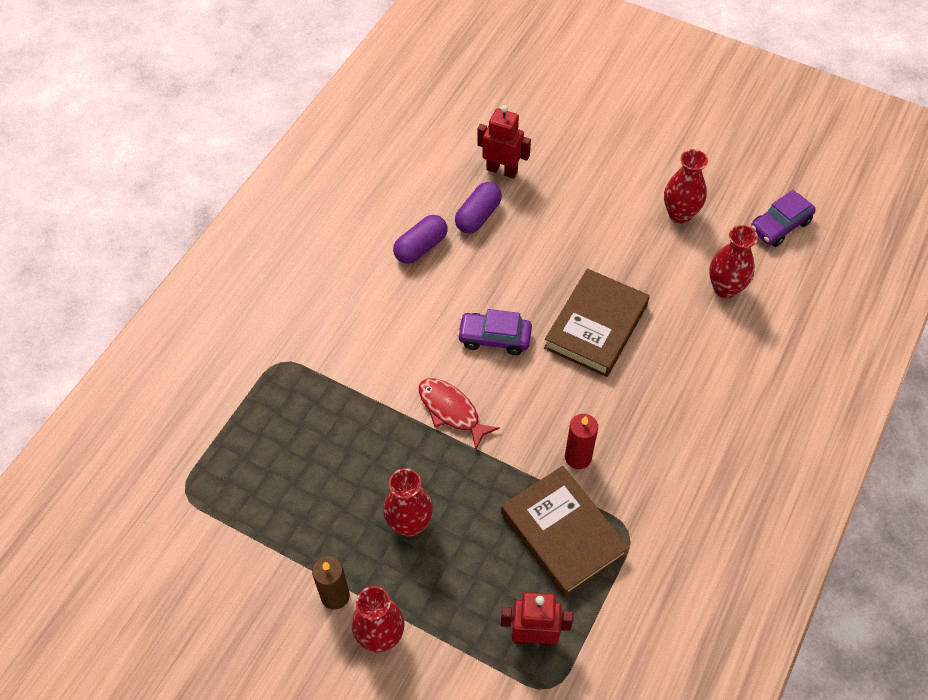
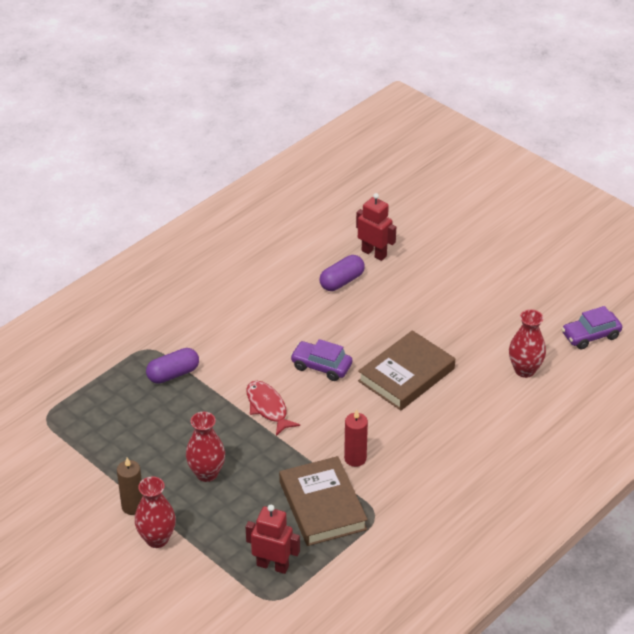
camera: 15 degrees right, 15 degrees down
(421, 247) = (287, 294): purple capsule -> purple capsule (173, 374)
(680, 214) = (509, 311): red vase -> none

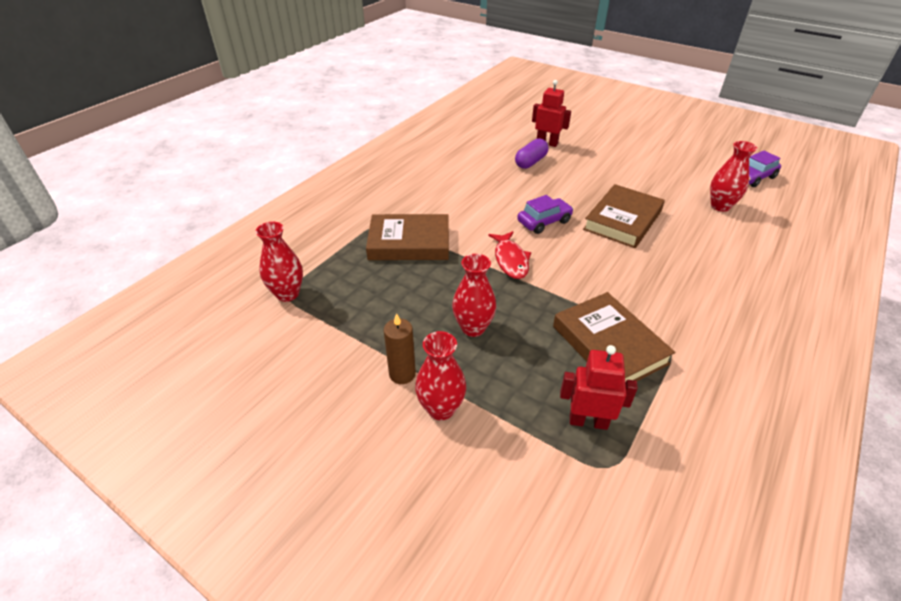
camera: 10 degrees left, 0 degrees up
(46, 417) = (288, 294): none -> red vase
(173, 374) = (409, 242): purple capsule -> brown book
(268, 408) = (510, 260): red fish -> red fish turned 150 degrees counterclockwise
(321, 366) = (544, 222): purple car -> purple car turned 135 degrees clockwise
(355, 458) = (617, 294): red candle -> none

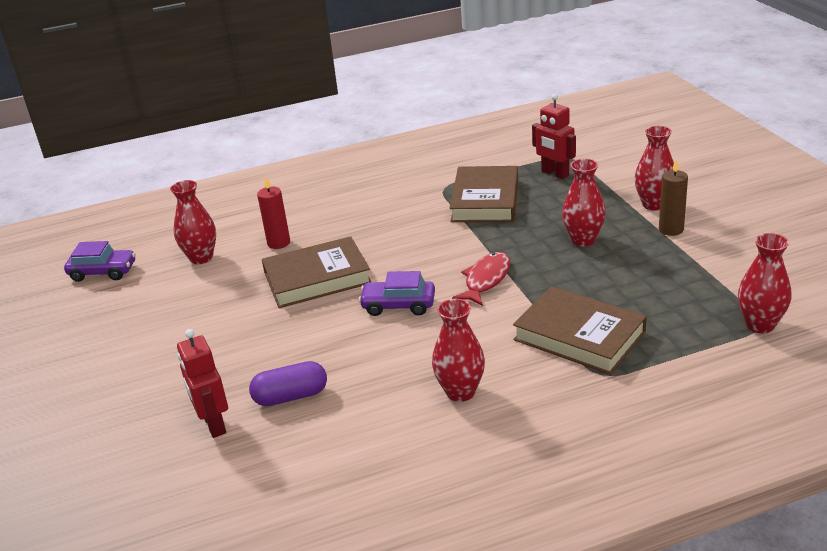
camera: 140 degrees left, 10 degrees down
(449, 191) = (460, 392): none -> red vase
(695, 235) = (279, 243): none -> red candle

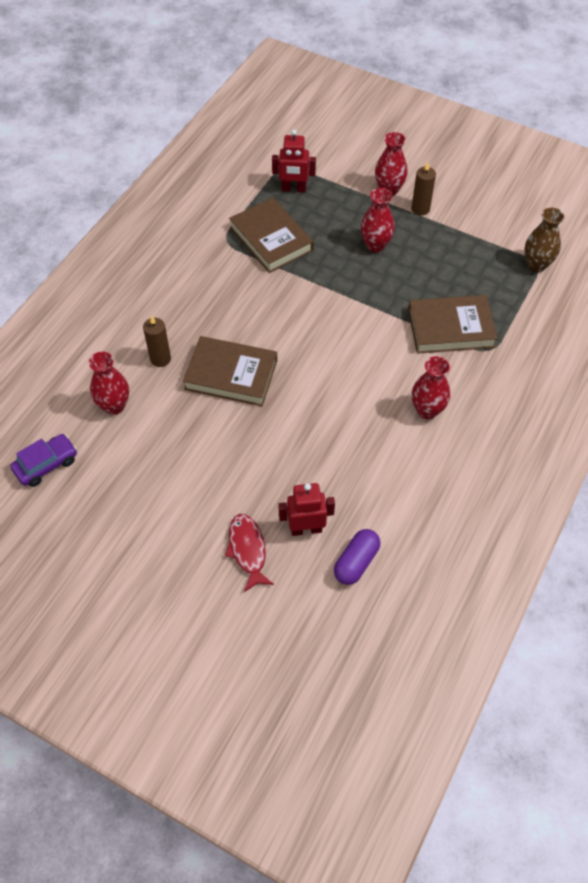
camera: 45 degrees left, 25 degrees up
(214, 424) = (306, 529): red robot -> red robot turned 150 degrees clockwise
(279, 243) = (160, 359): red candle -> brown candle
(291, 396) = (330, 478): purple capsule -> purple capsule (356, 562)
(317, 278) = (231, 375): brown book -> brown book turned 75 degrees clockwise
(398, 305) = (316, 366): purple car -> none
(486, 280) = (349, 313): red fish -> red fish (248, 550)
(760, 325) = (536, 265): red vase -> brown vase

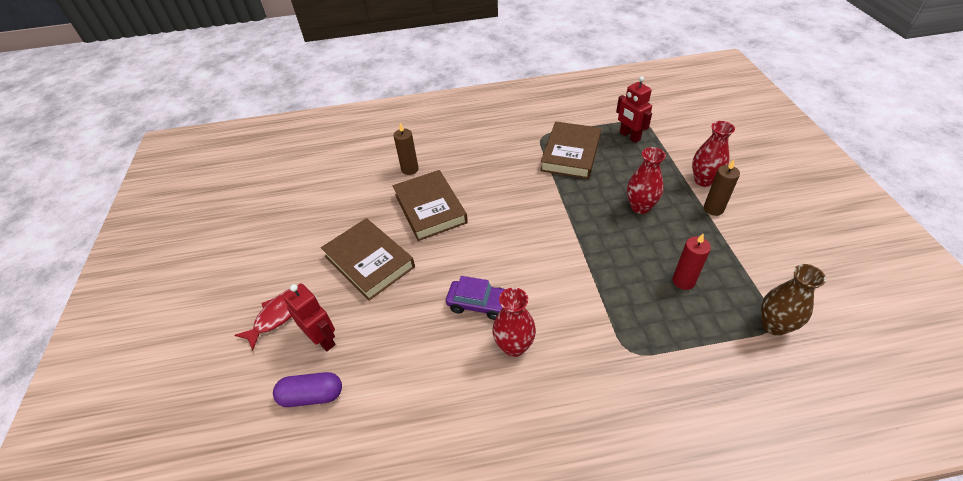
camera: 55 degrees right, 10 degrees down
(46, 465) = (282, 175): purple car -> purple car (479, 304)
(114, 406) = (352, 174): red vase -> none
(450, 328) = (619, 307): brown book -> brown book (369, 262)
(463, 278) = (683, 281): none -> red candle

